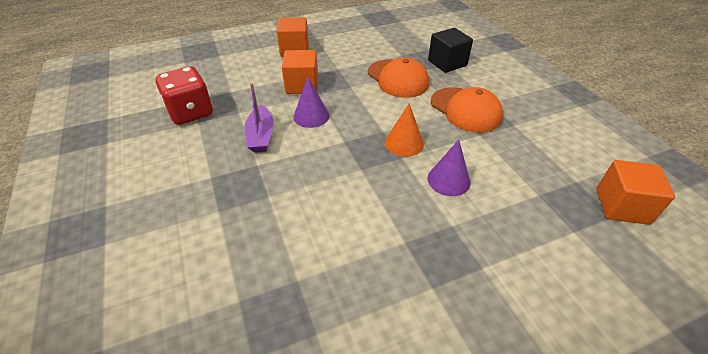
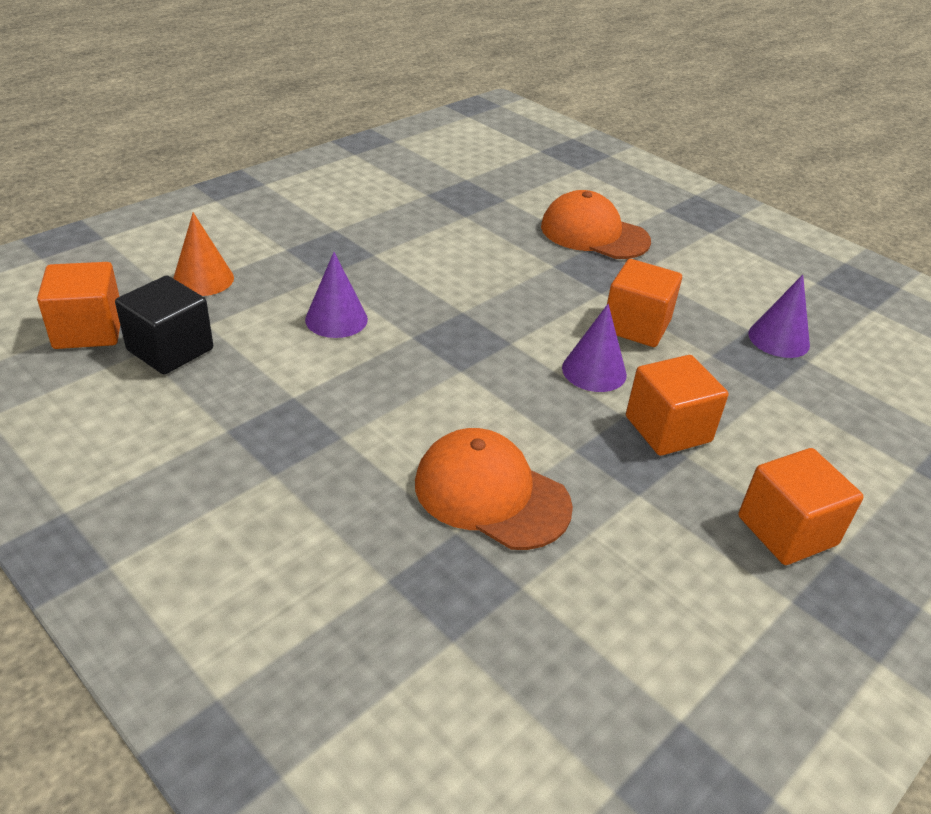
camera: 155 degrees right, 5 degrees down
(191, 112) = (778, 339): red dice -> purple cone
(261, 136) = (636, 326): purple boat -> orange cube
(404, 143) = (418, 357): orange cone -> orange cone (203, 279)
(447, 63) = (390, 582): black cube -> black cube (170, 349)
(465, 110) = (324, 443): orange cap -> orange cap (594, 234)

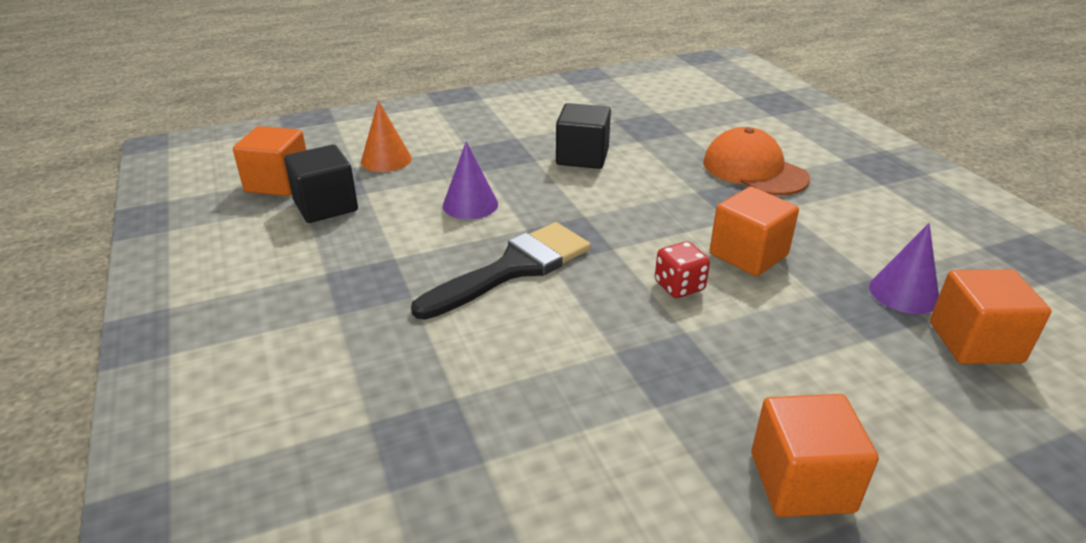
camera: 25 degrees right, 5 degrees down
(420, 243) = (582, 157): none -> black cube
(427, 384) = (513, 268): none -> black brush
(491, 494) = (509, 372): orange cap -> none
(594, 371) = (679, 286): purple cone -> red dice
(668, 429) = (724, 353): orange cube -> orange cube (975, 342)

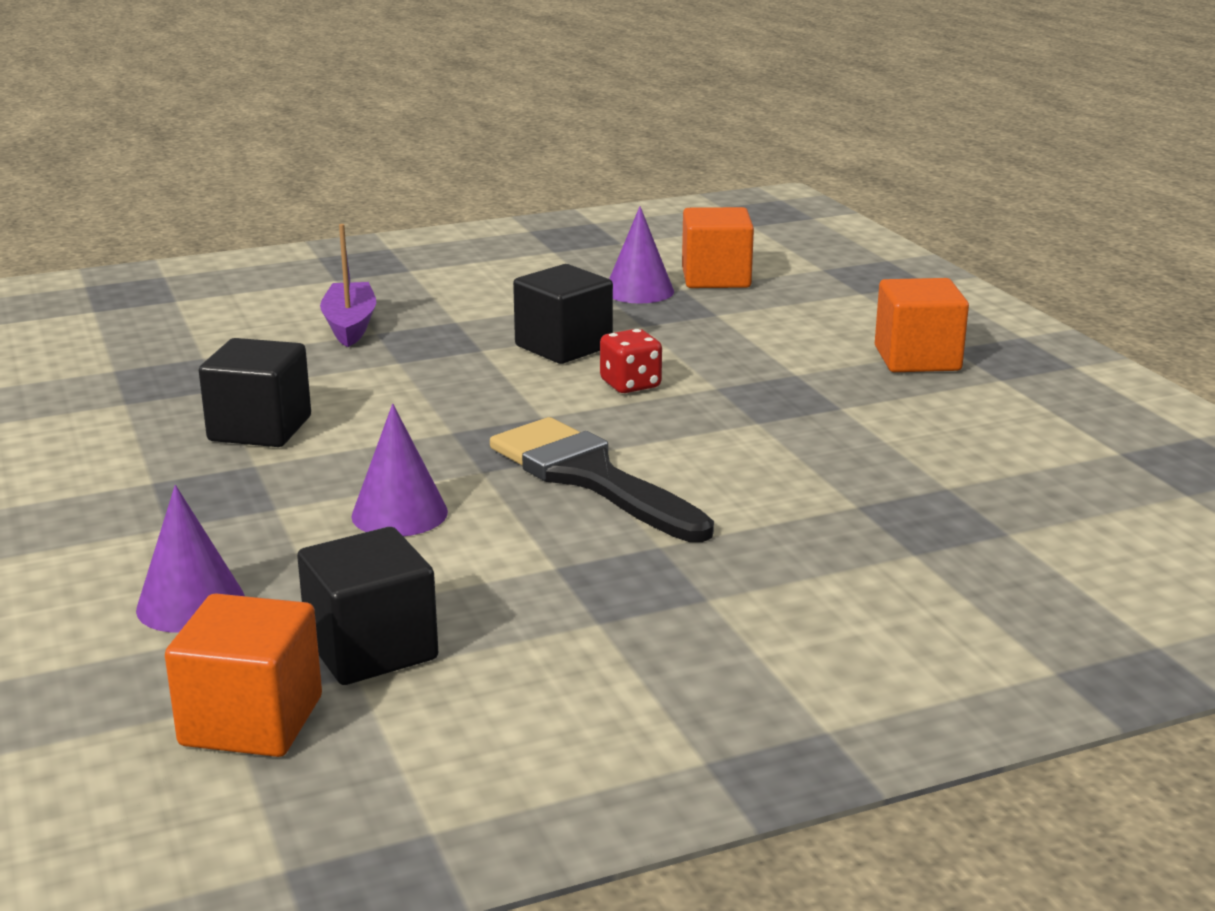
camera: 90 degrees left, 10 degrees down
(386, 160) = (191, 604): orange cone -> purple cone
(748, 255) = (563, 347): orange cube -> black cube
(754, 170) = (350, 325): orange cap -> purple boat

